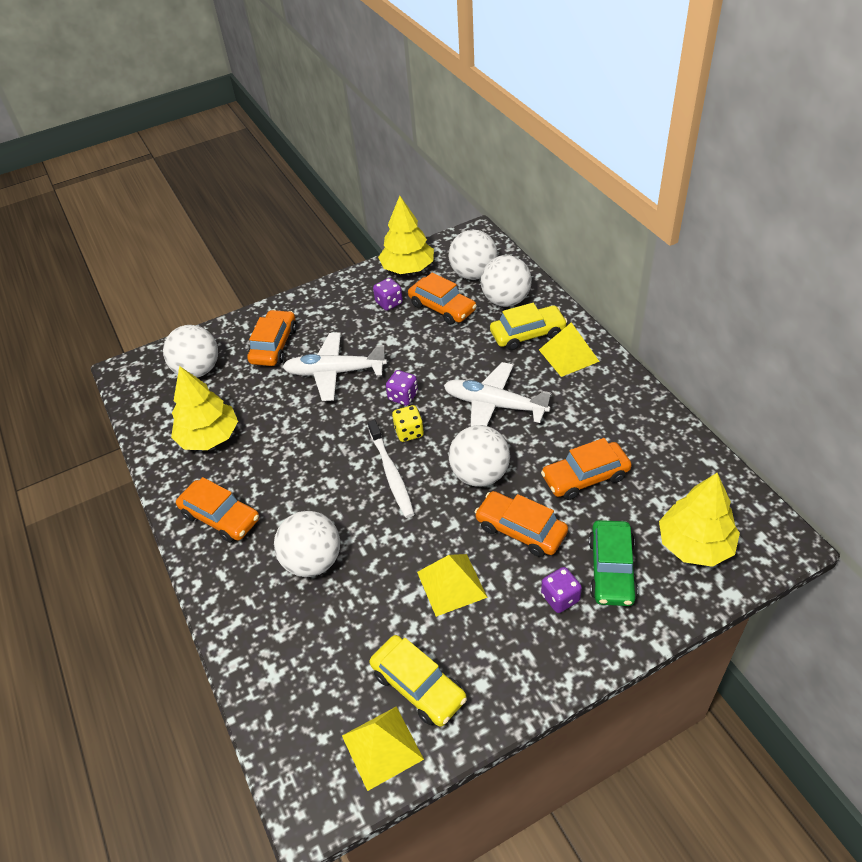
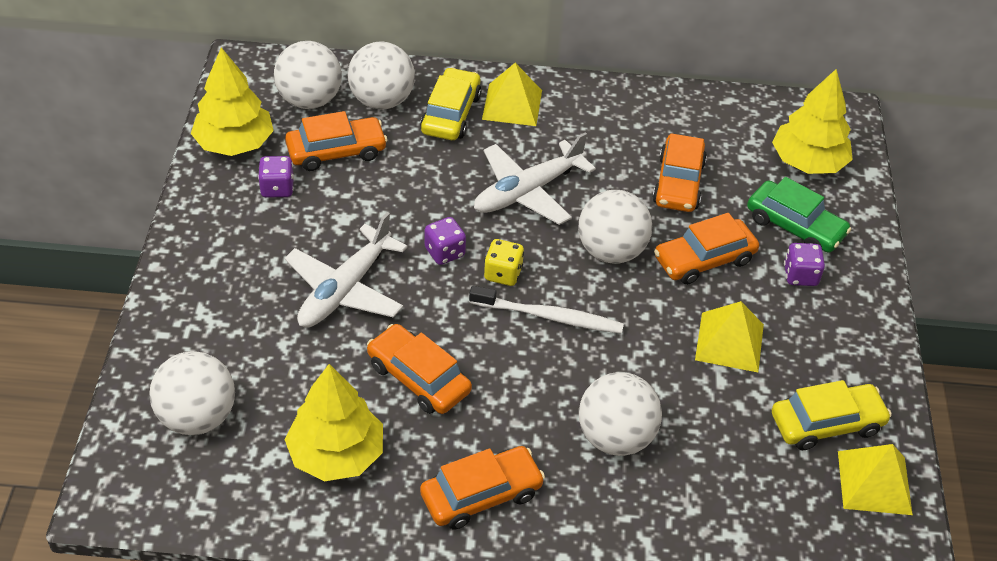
camera: 65 degrees left, 0 degrees up
(274, 345) = (234, 322): orange car -> orange car (418, 378)

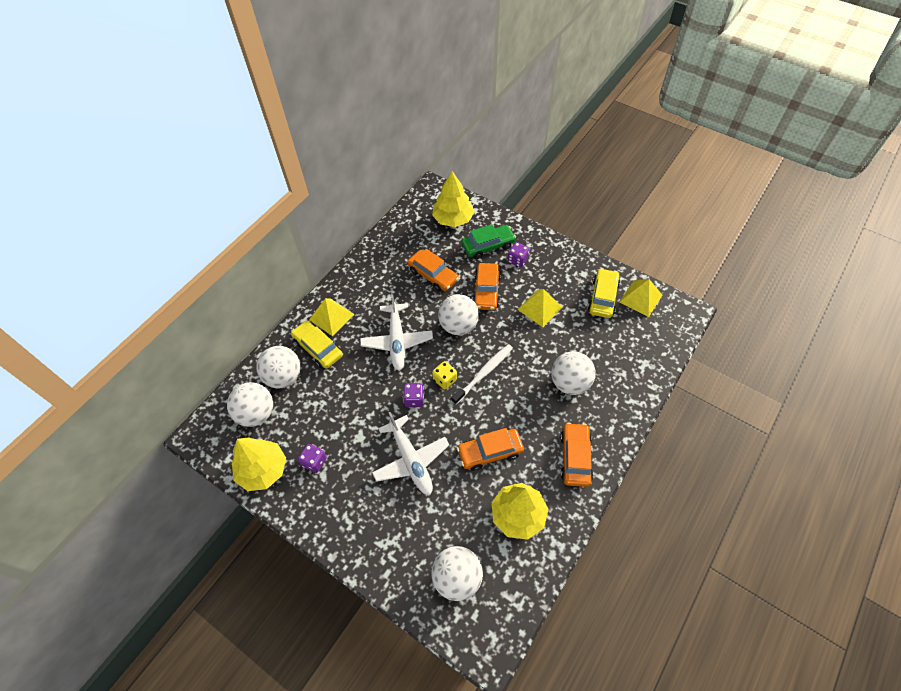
camera: 55 degrees left, 10 degrees up
(336, 151) = (307, 418): orange car -> none

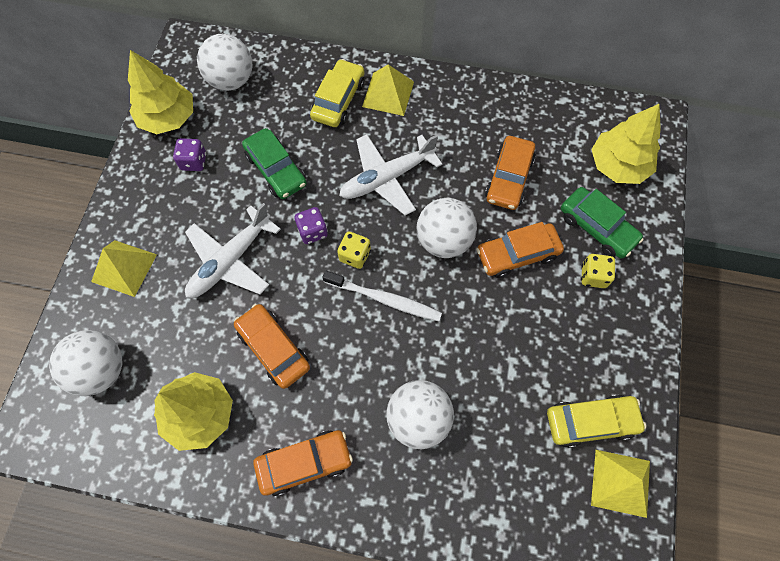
camera: 65 degrees right, 10 degrees up
(284, 377) = (287, 84): white ball -> none
(352, 407) = (276, 169): none -> green car
(517, 260) = (593, 276): purple dice -> yellow dice
(540, 308) = (524, 335): yellow pyramid -> yellow pyramid (124, 268)

